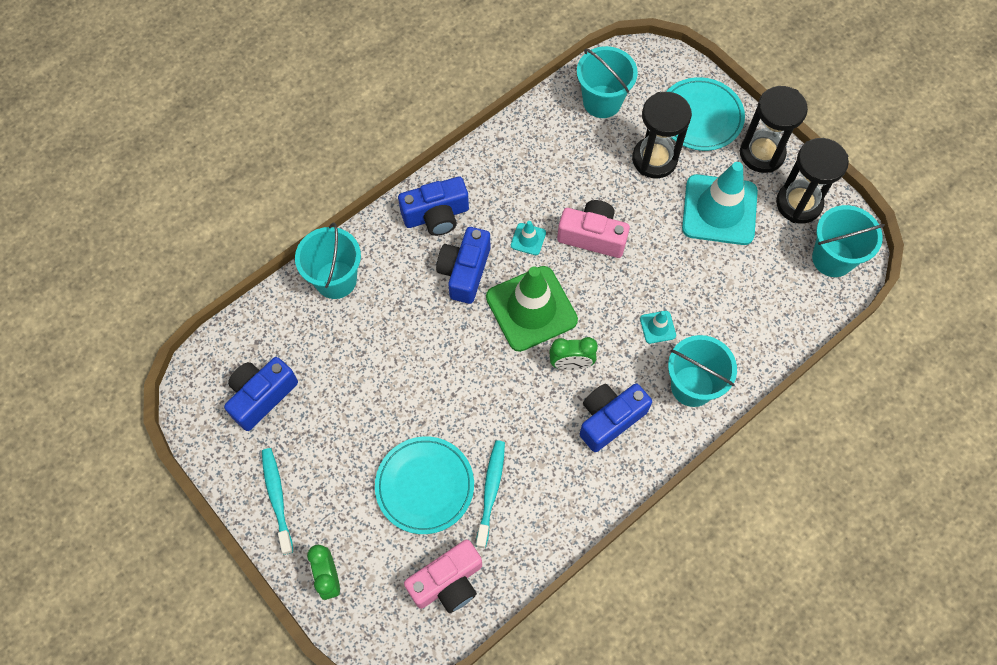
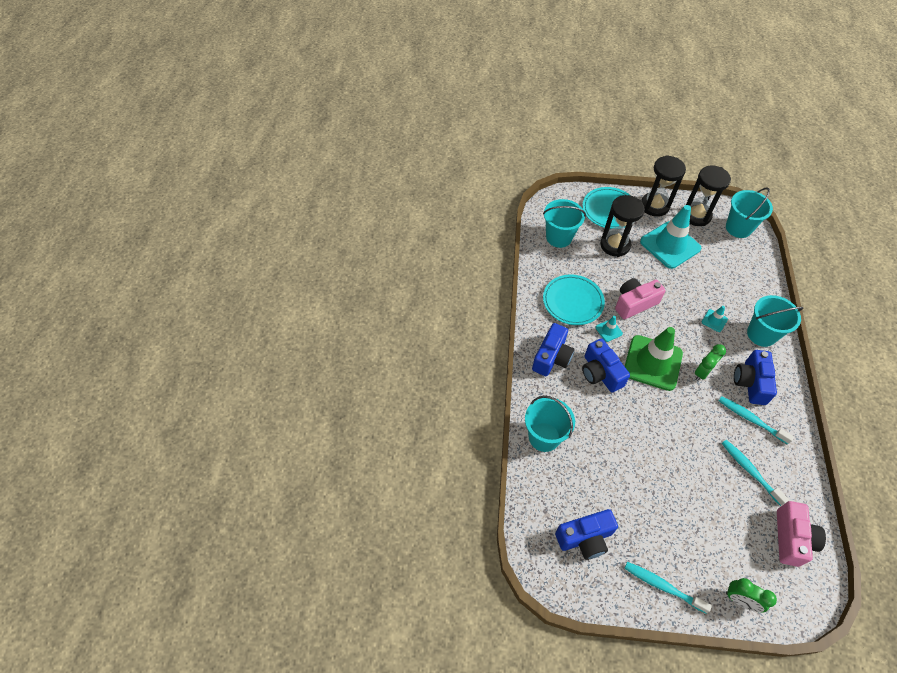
camera: 45 degrees left, 10 degrees down
(261, 396) = (585, 538): blue camera -> blue camera turned 105 degrees counterclockwise
(425, 486) = (720, 500): turquoise plate -> turquoise plate (573, 301)
(559, 450) = (751, 419): none -> turquoise toothbrush

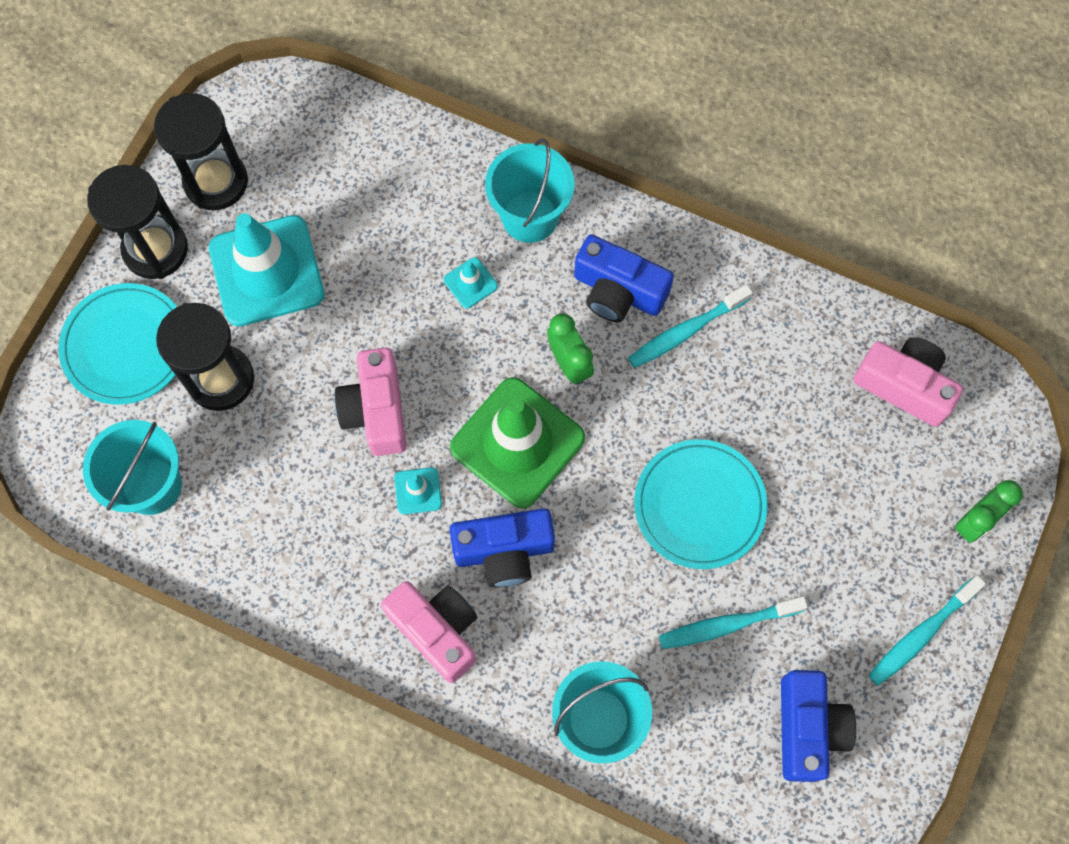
camera: 70 degrees left, 15 degrees up
(552, 357) = (436, 630): blue camera -> pink camera
(573, 301) = (324, 530): turquoise plate -> turquoise plate (699, 505)
(738, 228) = (281, 120): turquoise bucket -> none
(750, 471) = (775, 386): turquoise toothbrush -> turquoise toothbrush (727, 625)

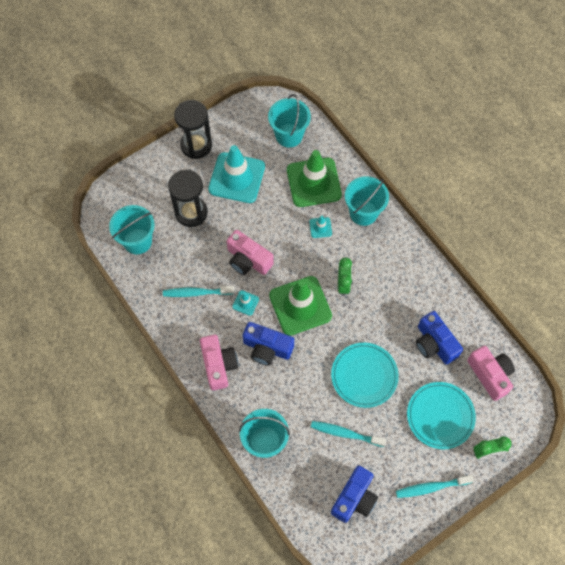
camera: 30 degrees right, 5 degrees down
(125, 346) = (160, 178): turquoise plate -> turquoise plate (440, 416)
(216, 182) = (237, 130): black hourglass -> none
(316, 144) = (289, 135): none -> turquoise bucket
(376, 410) = (248, 260): pink camera -> pink camera turned 75 degrees counterclockwise
(411, 207) = (314, 182): none -> green traffic cone
(618, 291) = (383, 265): blue camera -> blue camera (434, 343)
(686, 331) = (403, 298): turquoise toothbrush -> turquoise toothbrush (196, 293)

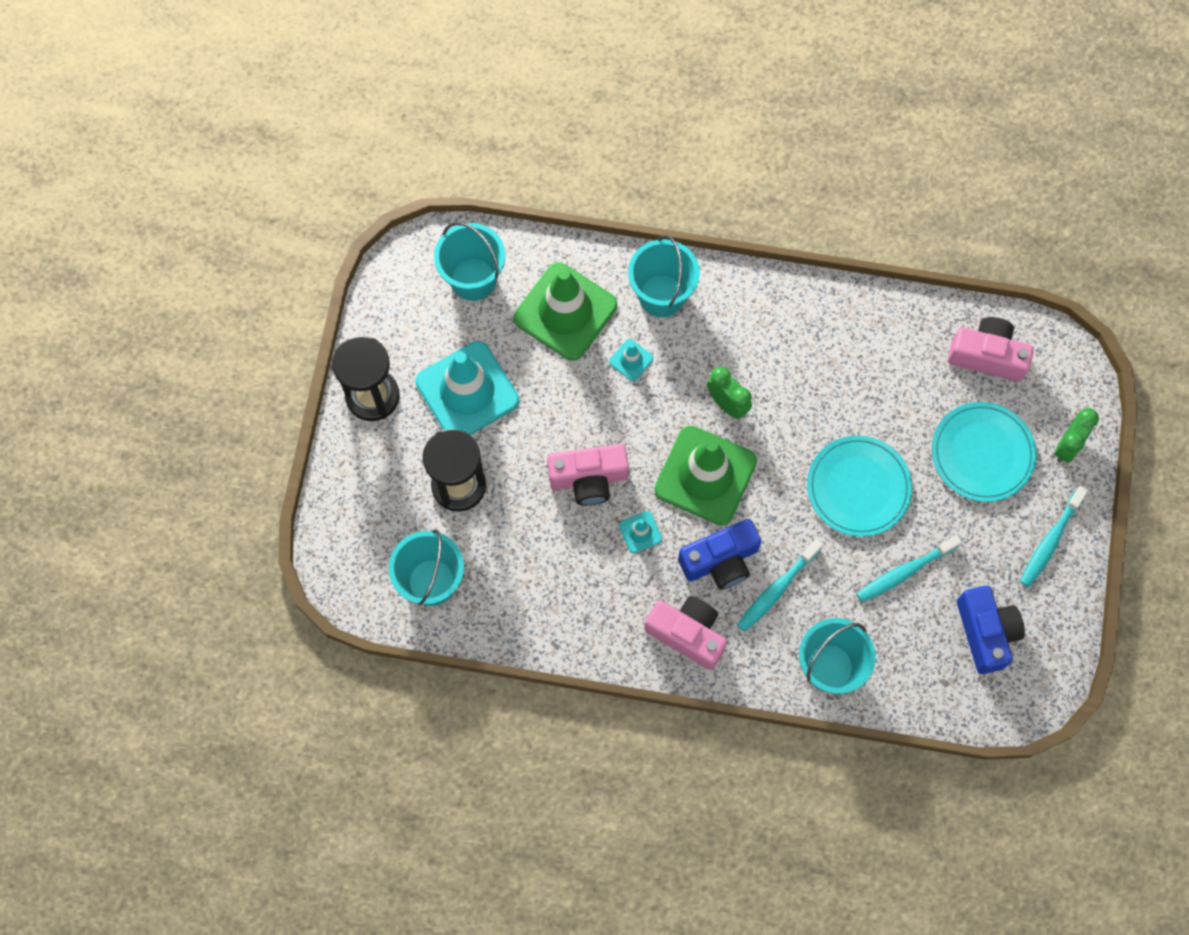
camera: 45 degrees left, 5 degrees up
(196, 293) = (571, 575): turquoise toothbrush -> turquoise toothbrush (777, 589)
(434, 343) = (895, 377): blue camera -> none

